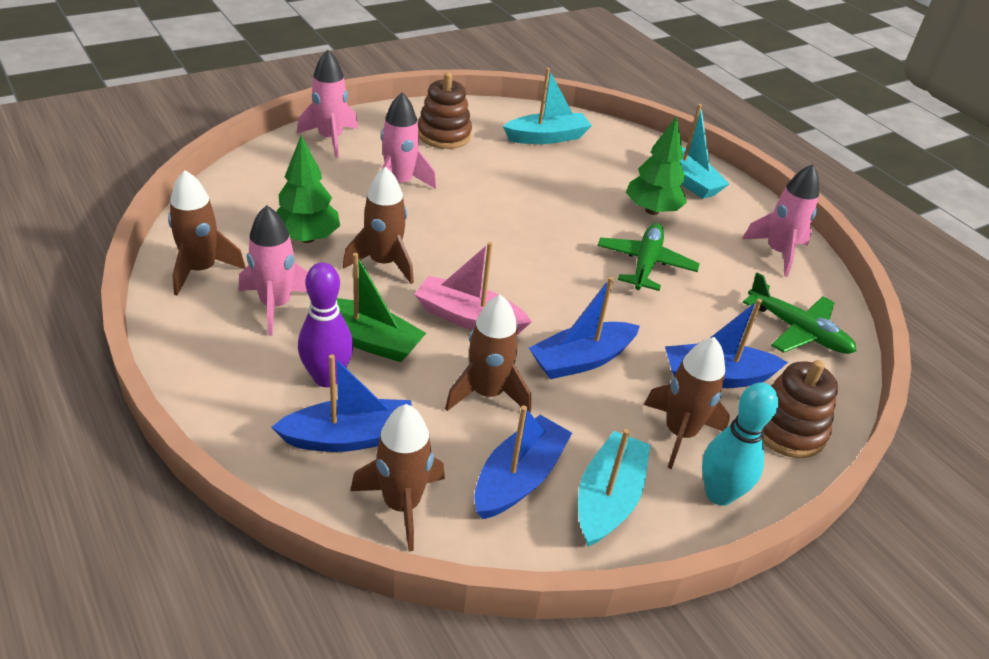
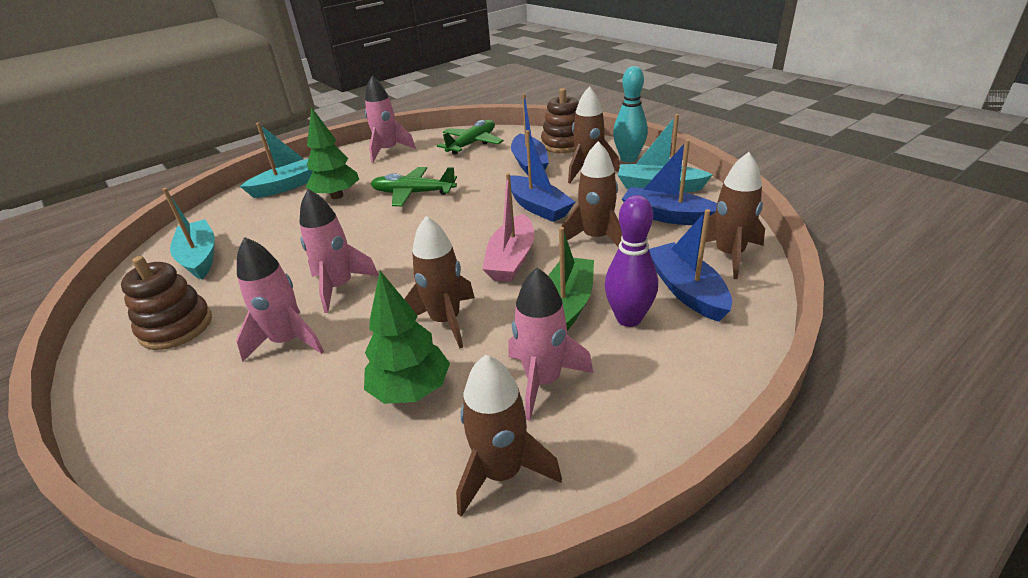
camera: 90 degrees left, 5 degrees down
(330, 139) = (161, 430): pink rocket -> pink rocket (339, 287)

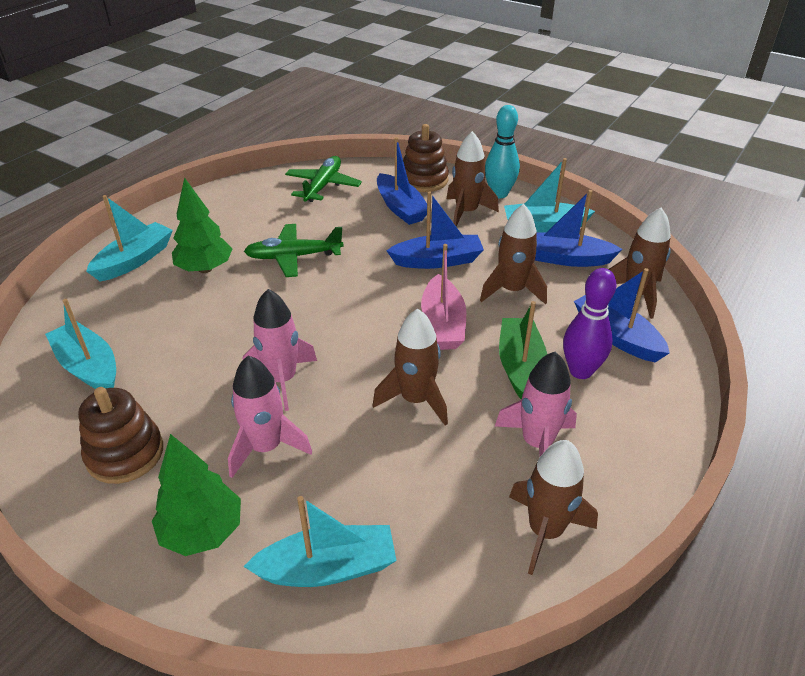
camera: 20 degrees left, 5 degrees up
(266, 460) = (327, 568): none -> turquoise boat
(388, 151) = (229, 203): pink rocket -> none
(411, 390) = (423, 474): green tree -> green tree (202, 531)
(538, 207) = (437, 260): blue boat -> blue boat turned 45 degrees counterclockwise

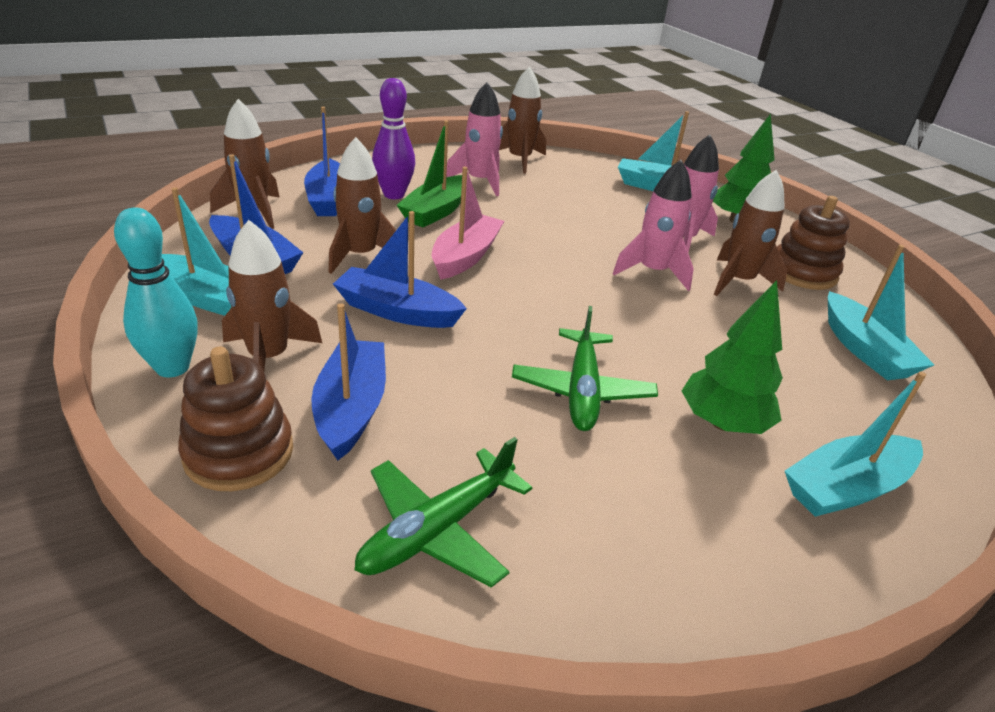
camera: 155 degrees left, 5 degrees down
(293, 257) = (582, 390): green plane -> green plane turned 75 degrees clockwise
(415, 400) = (543, 224): brown rocket -> brown rocket (738, 281)

